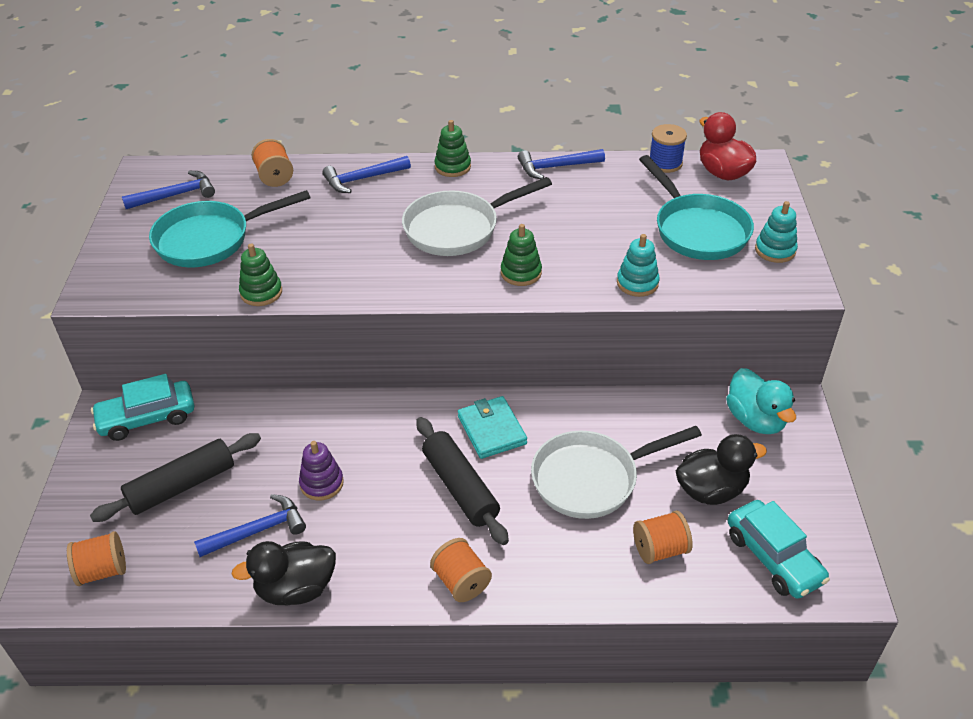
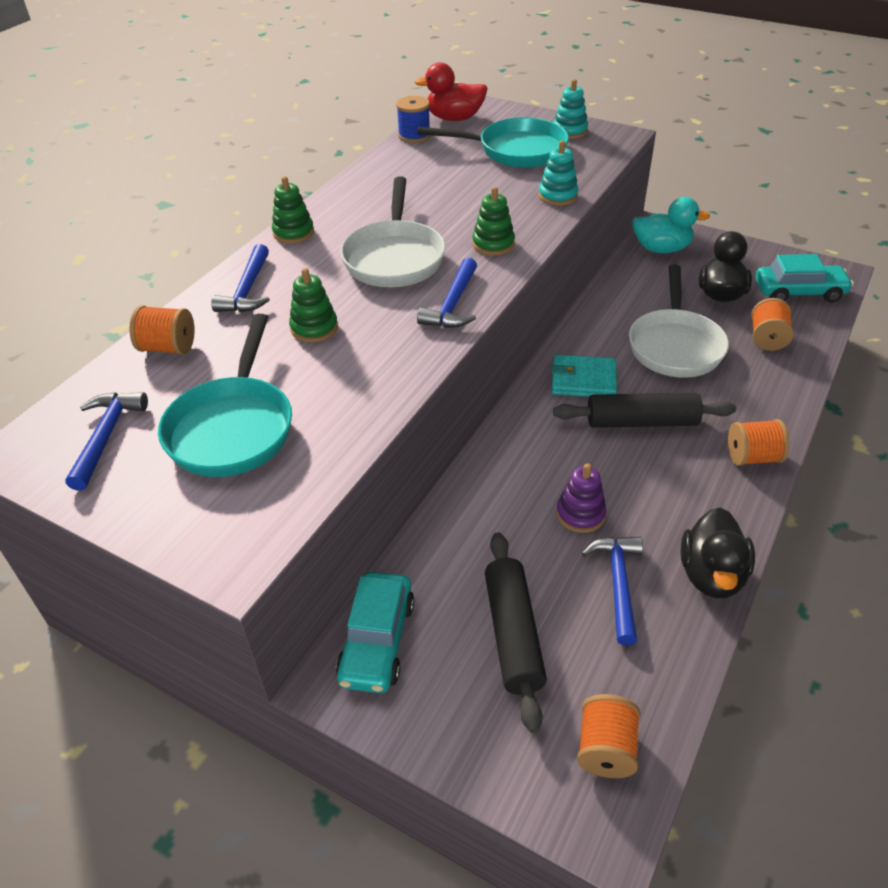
camera: 60 degrees left, 0 degrees up
(261, 292) = (373, 410): green stacking toy -> green stacking toy (314, 328)
(556, 167) = (360, 182): blue hammer -> blue hammer (453, 304)

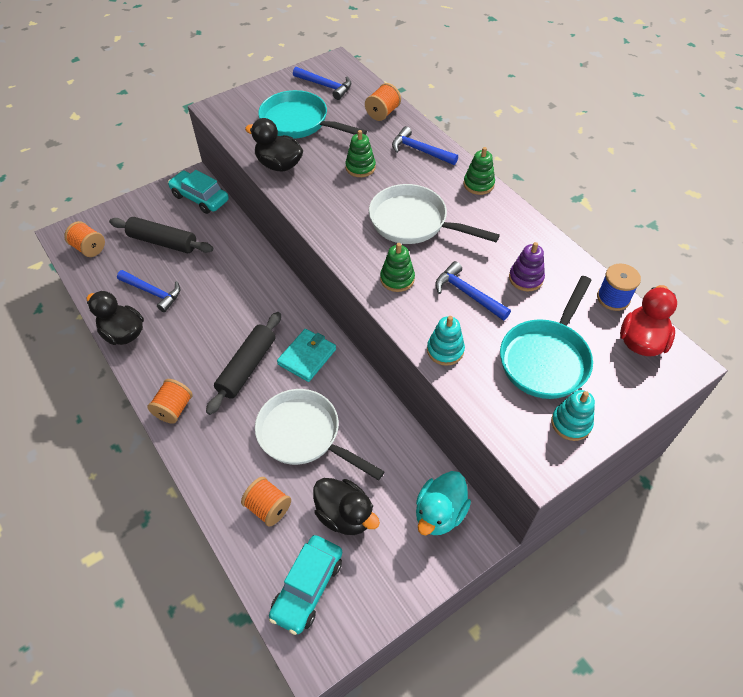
camera: 115 degrees right, 10 degrees up
(356, 407) = (279, 165): none -> black duck
(453, 304) = (339, 231): blue hammer -> blue hammer (468, 294)
(580, 514) = (205, 299): purple stacking toy -> purple stacking toy (526, 278)

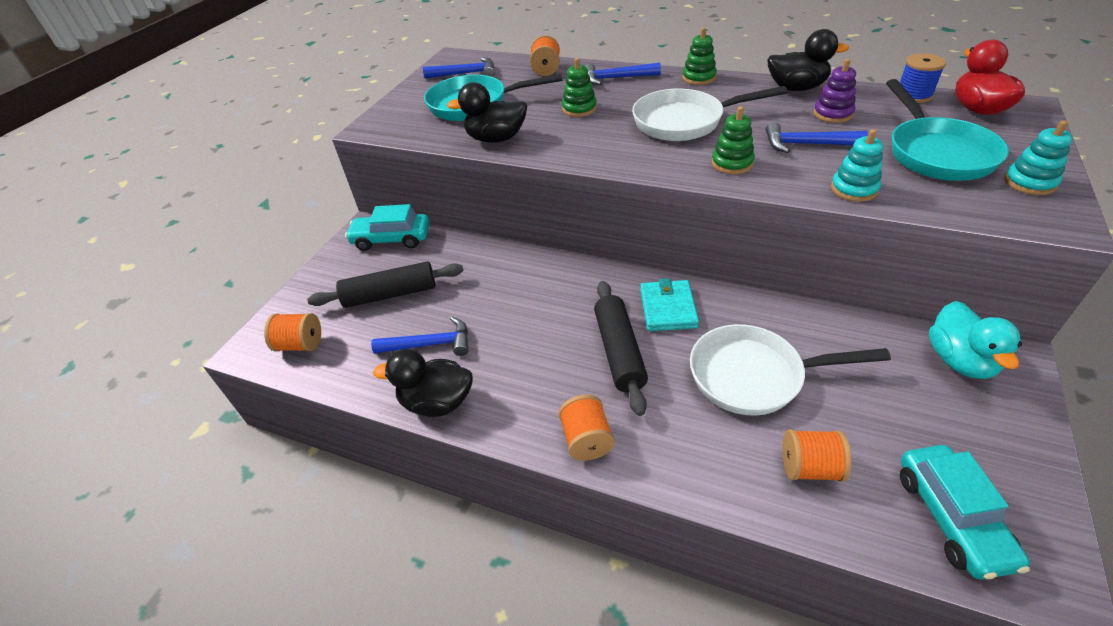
camera: 30 degrees left, 10 degrees down
(345, 515) = (887, 421): black duck -> black duck (796, 88)

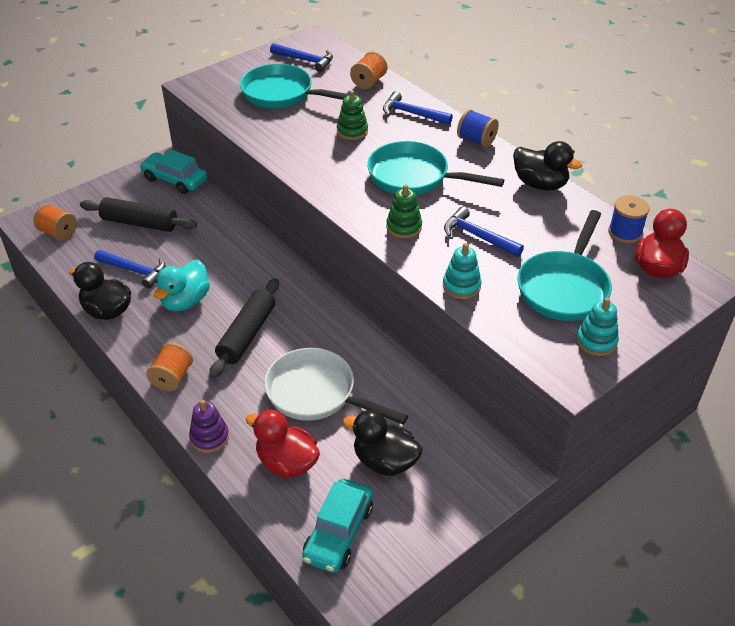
camera: 25 degrees right, 0 degrees up
(496, 139) = (267, 133): black duck -> black duck (384, 461)
(668, 308) = (310, 321): turquoise wallet -> none
(684, 122) = (414, 177): white pan -> turquoise pan
(698, 78) = (476, 141): green stacking toy -> blue spool
(809, 468) = (287, 462): orange spool -> red duck
(833, 114) = (535, 220): purple stacking toy -> purple stacking toy (209, 437)
(959, 360) = (470, 456): turquoise duck -> turquoise duck (185, 301)

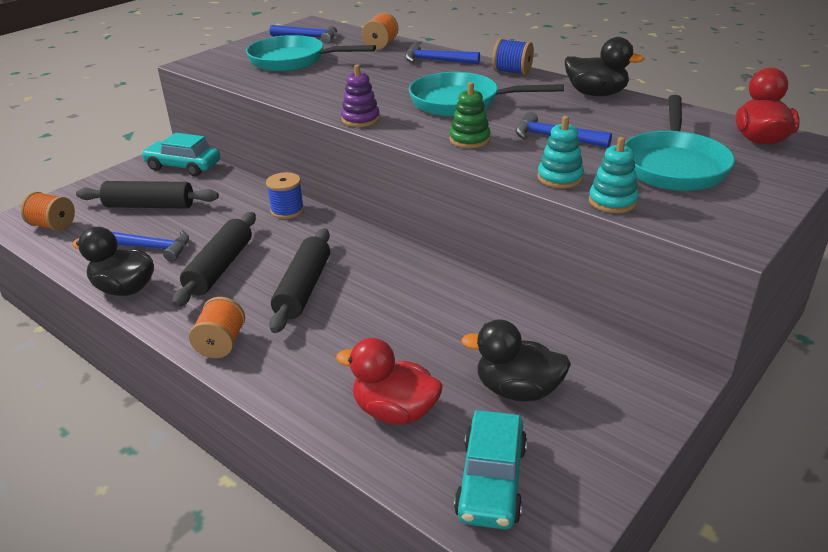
camera: 10 degrees left, 10 degrees down
(185, 301) = (220, 267): turquoise duck -> black rolling pin
(209, 437) = (285, 399): purple stacking toy -> purple stacking toy (360, 119)
(317, 393) = (407, 333): white pan -> none
(352, 131) = (379, 78): green stacking toy -> none
(596, 341) = (739, 204): turquoise stacking toy -> turquoise stacking toy (612, 201)
(625, 232) = (707, 118): blue spool -> blue spool (287, 210)

